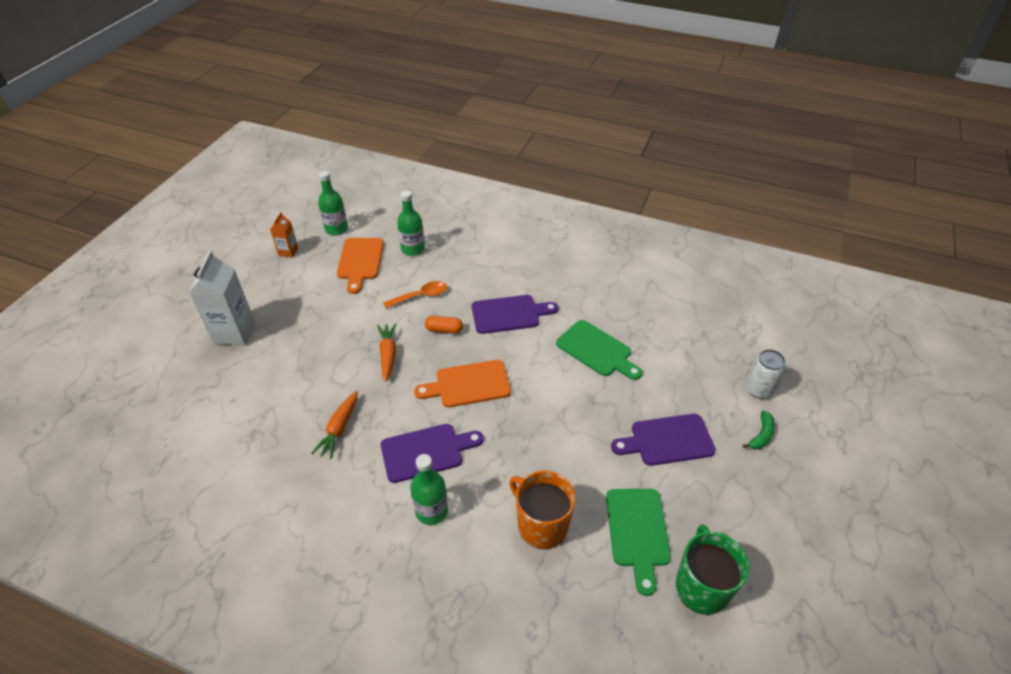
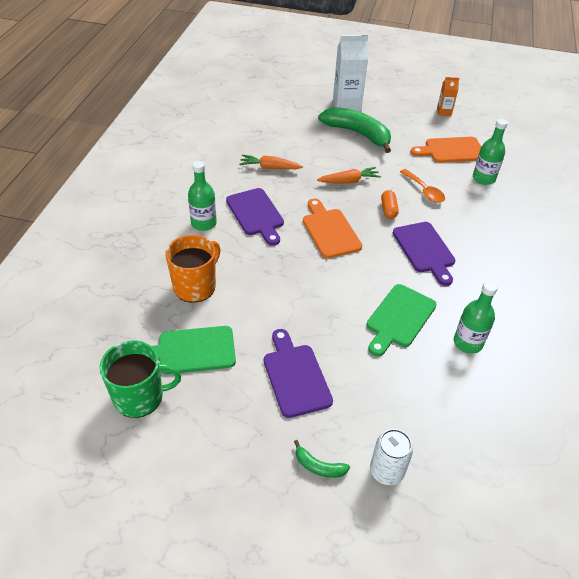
camera: 80 degrees right, 0 degrees up
(300, 332) = (358, 134): none -> green banana
(336, 229) = (486, 131): green bottle -> green bottle (467, 343)

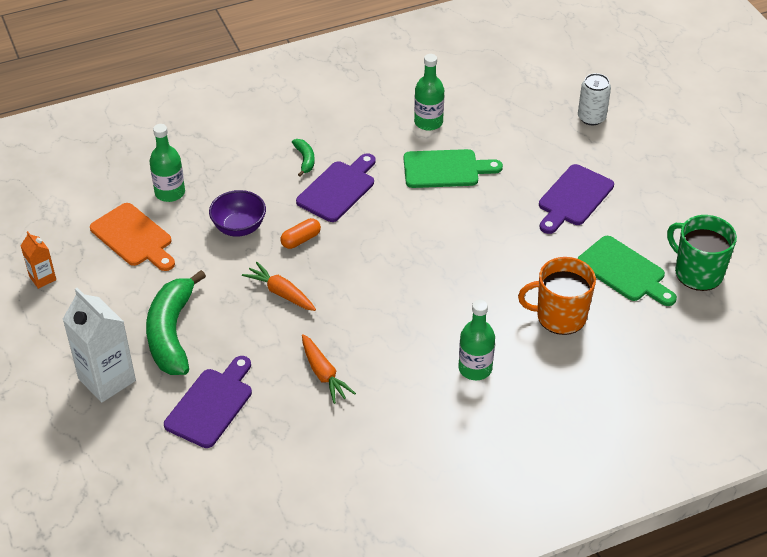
camera: 125 degrees left, 0 degrees up
(256, 214) = (416, 335): purple cutting board -> purple cutting board (211, 404)
(318, 466) = (628, 149): green banana -> green banana (305, 160)
(329, 231) = (381, 266): orange cutting board -> none
(424, 191) = (239, 227): orange spoon -> purple bowl

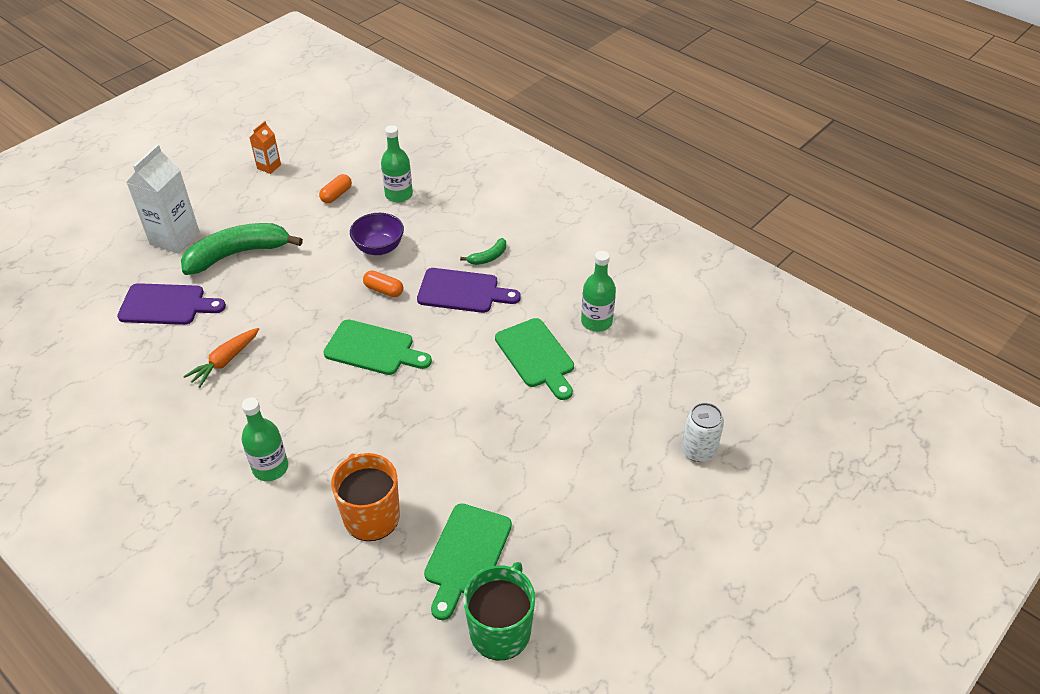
camera: 65 degrees right, 0 degrees up
(134, 237) = (336, 195): orange cutting board -> orange capsule
(281, 293) = (312, 301): orange carrot -> none
(373, 266) = (373, 349): none -> green cutting board
(573, 198) = (556, 474): purple cutting board -> none

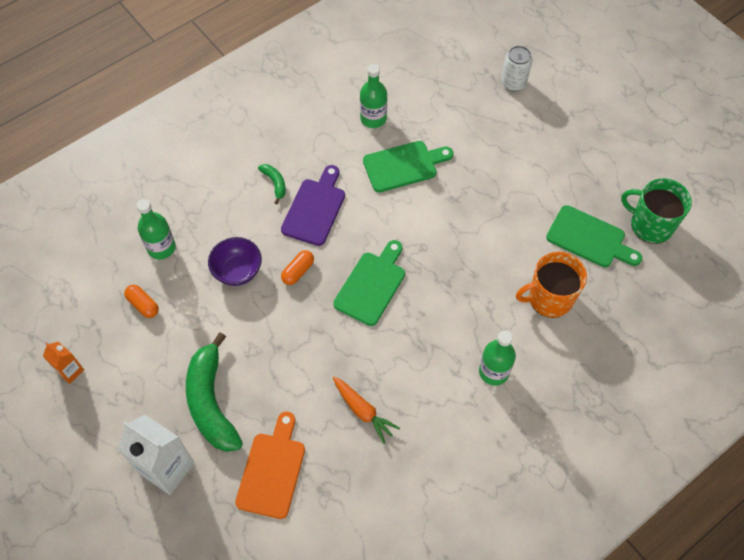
camera: 80 degrees left, 15 degrees up
(167, 305) = (272, 470): purple cutting board -> orange cutting board

